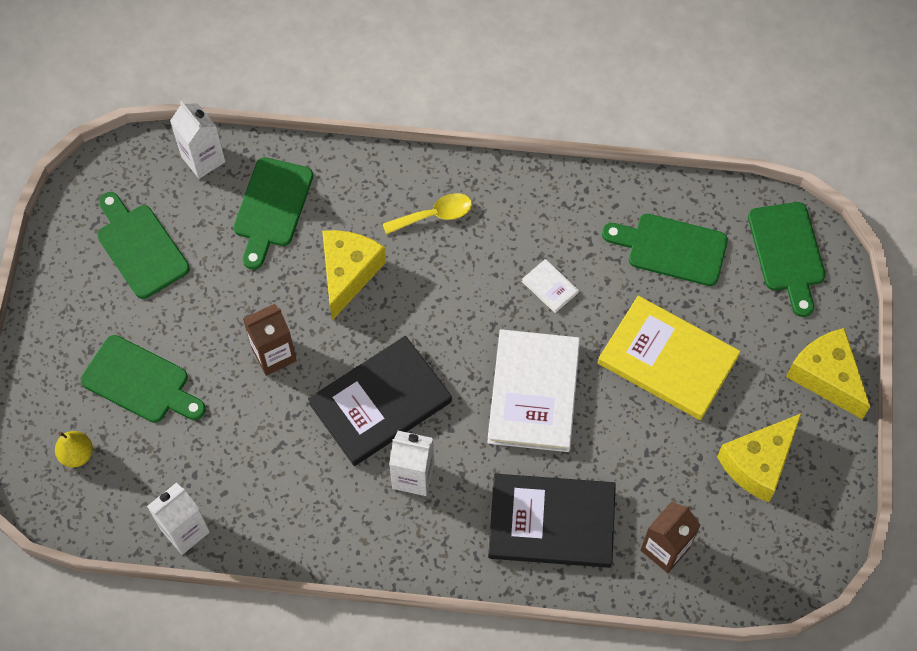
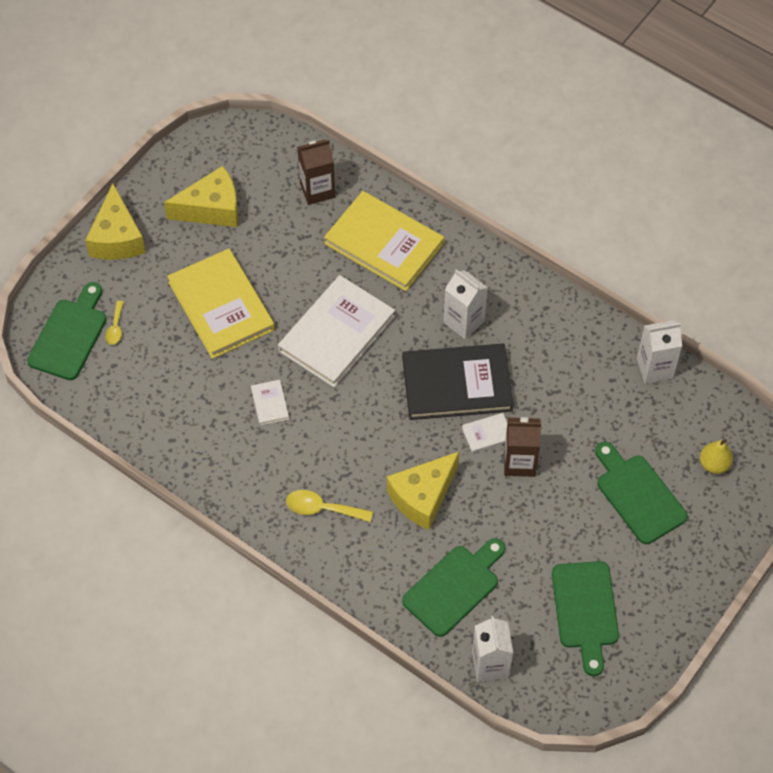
camera: 150 degrees left, 5 degrees down
(321, 367) = (487, 434): none -> white book
(551, 522) = (384, 243): black book -> yellow book
(671, 248) = (154, 384): green cutting board -> none
(751, 283) = (115, 328): none -> yellow spoon

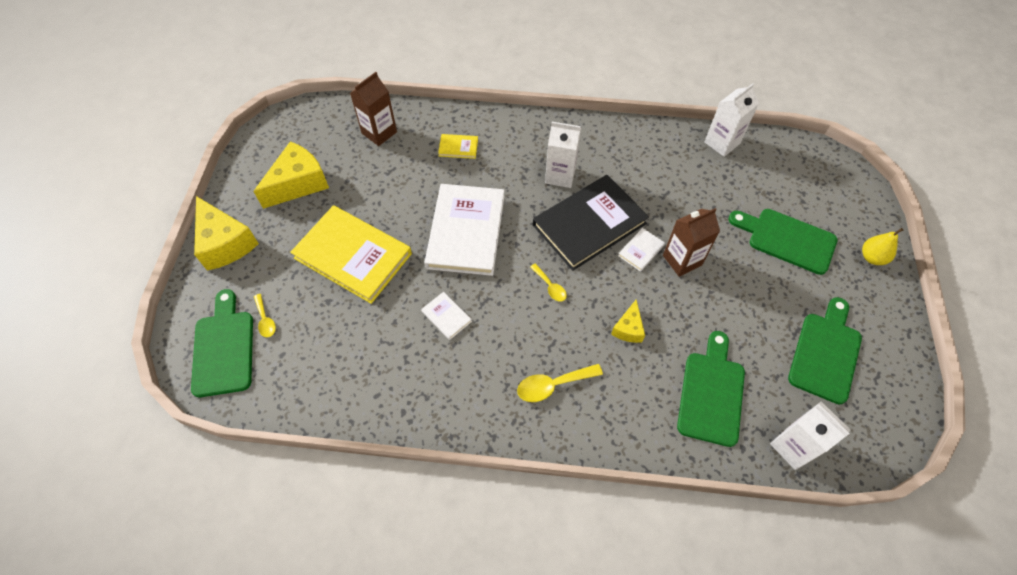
camera: 30 degrees left, 0 degrees up
(379, 424) = (550, 286): none -> yellow spoon
(384, 243) = (458, 147): yellow book -> yellow book, size x0.42
(422, 496) = (628, 328): yellow cheese -> yellow cheese, size x0.53
(585, 610) = (826, 353): green cutting board -> green cutting board turned 120 degrees counterclockwise
(714, 464) = (818, 189): yellow pear -> yellow pear (872, 257)

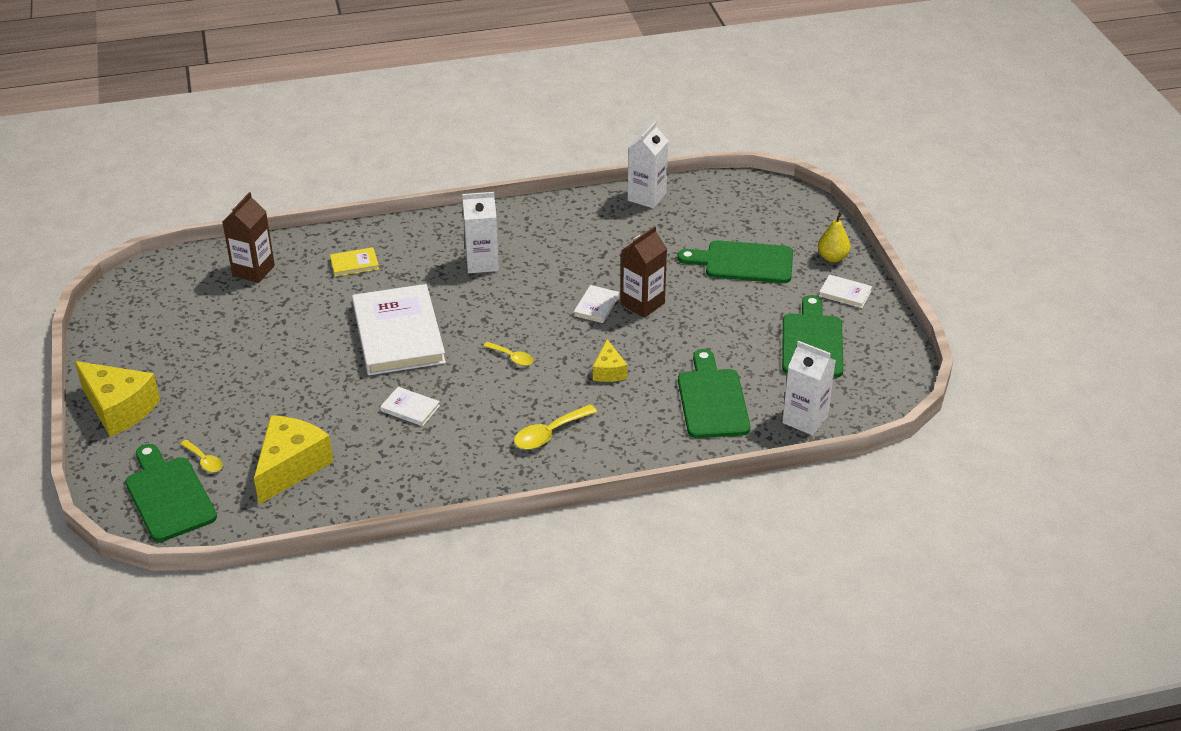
camera: 20 degrees left, 20 degrees down
(299, 183) = (179, 337): yellow cheese -> yellow cheese (291, 467)
(353, 256) = (278, 384): yellow book -> none
(589, 224) = (532, 297): black book -> none
(873, 303) = (845, 293): none -> white book

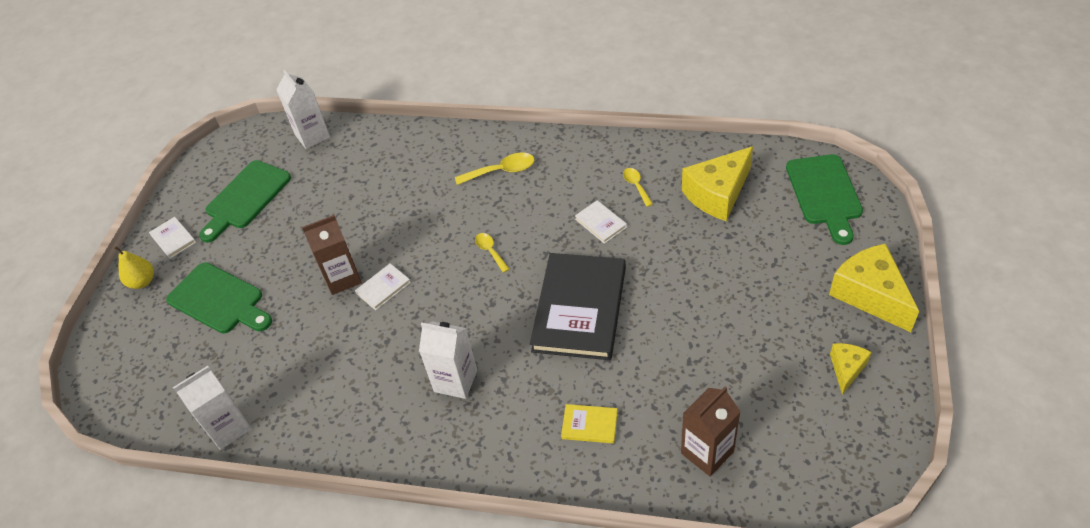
camera: 150 degrees left, 10 degrees up
(204, 461) = (791, 218): yellow spoon -> yellow spoon (636, 186)
(398, 334) = (579, 309): white book -> black book
(609, 371) = (420, 215): yellow cheese -> yellow cheese (846, 369)
(712, 400) = (362, 168): green cutting board -> none

